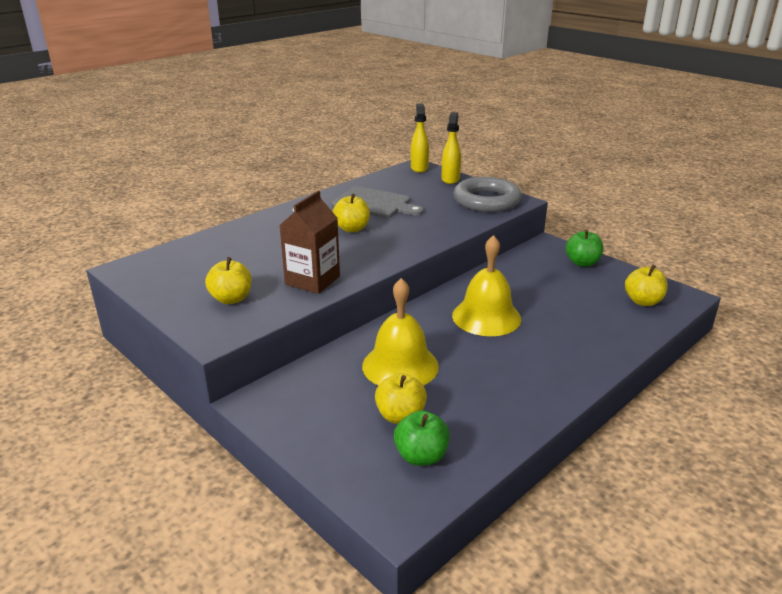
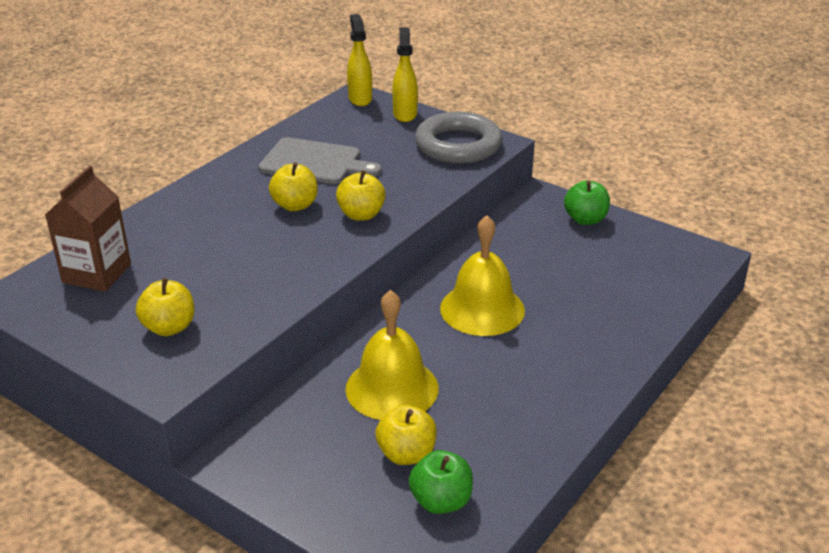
camera: 10 degrees left, 5 degrees up
(312, 280) = (265, 289): brown carton -> brown carton (97, 273)
(643, 301) = (663, 267): yellow apple -> yellow apple (361, 215)

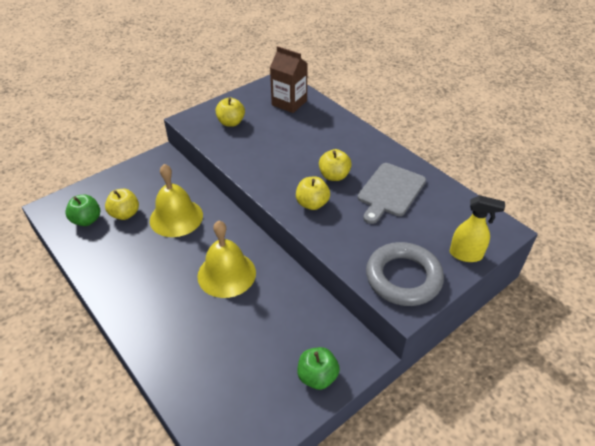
camera: 105 degrees right, 10 degrees up
(360, 99) = (498, 231): yellow spray bottle -> none

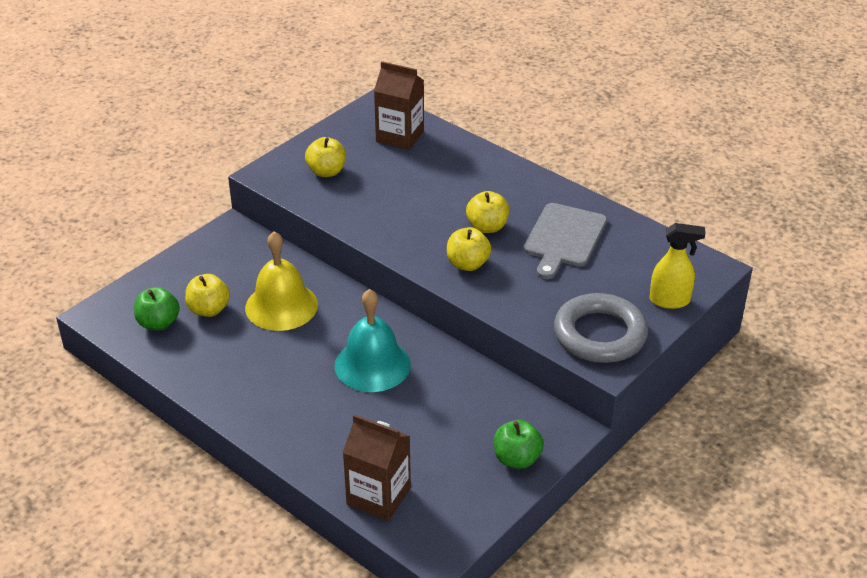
camera: 10 degrees left, 5 degrees down
(196, 395) = (378, 496): none -> brown carton
(226, 274) = (372, 365): yellow bell -> turquoise bell

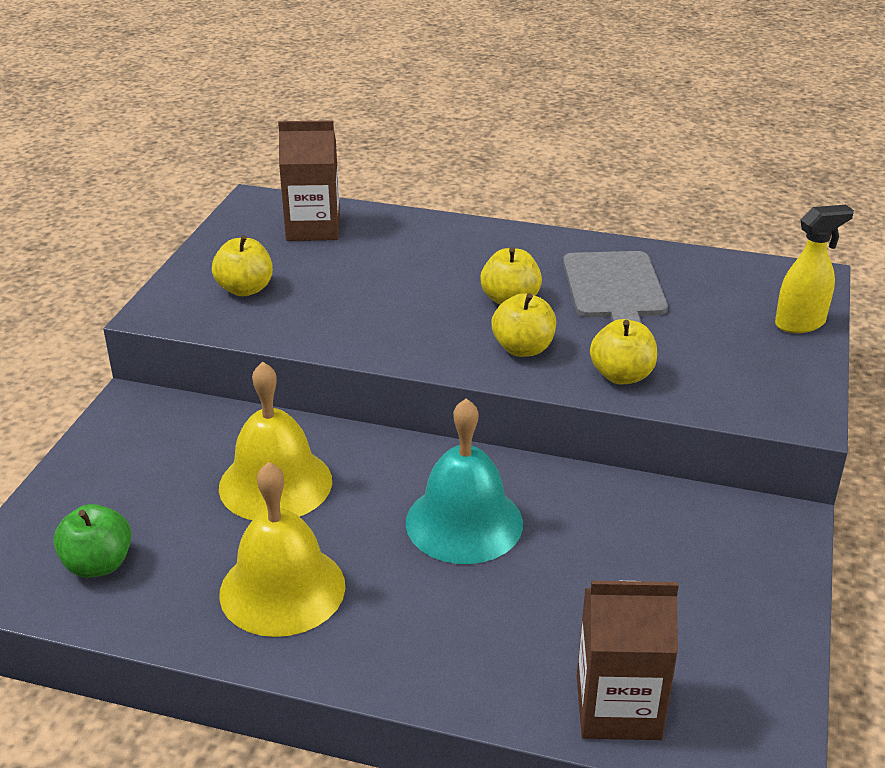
camera: 25 degrees left, 5 degrees down
(209, 309) = (167, 521): yellow apple -> yellow apple (621, 375)
(245, 369) = (282, 589): none -> yellow bell
(517, 459) = (757, 583): green apple -> none
(600, 334) = (759, 384): grey ring -> none

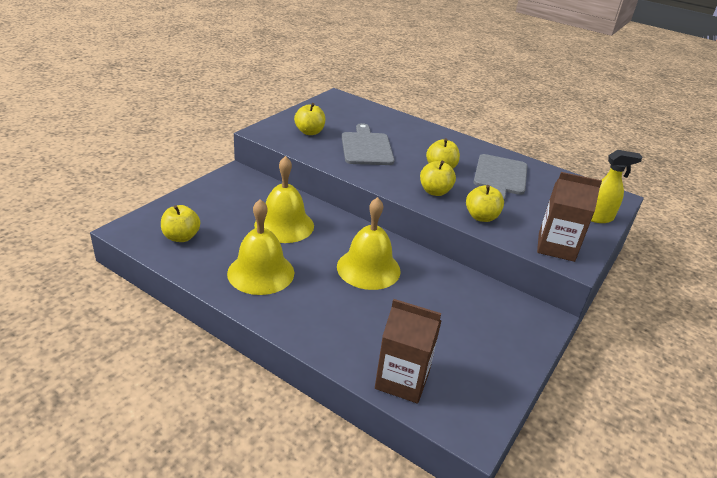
camera: 15 degrees right, 0 degrees up
(98, 564) = (181, 237): green apple -> yellow apple
(313, 228) = (358, 114): brown carton -> brown carton (556, 247)
(363, 293) = (366, 147): none -> grey cutting board
(464, 522) = (368, 268): turquoise bell -> yellow bell

